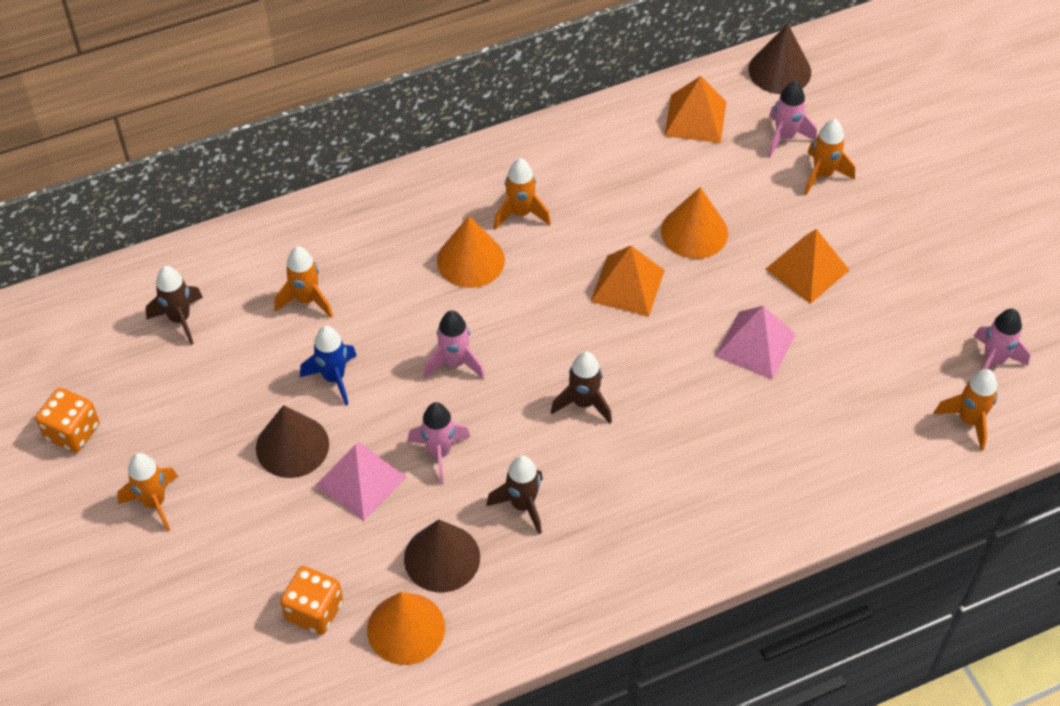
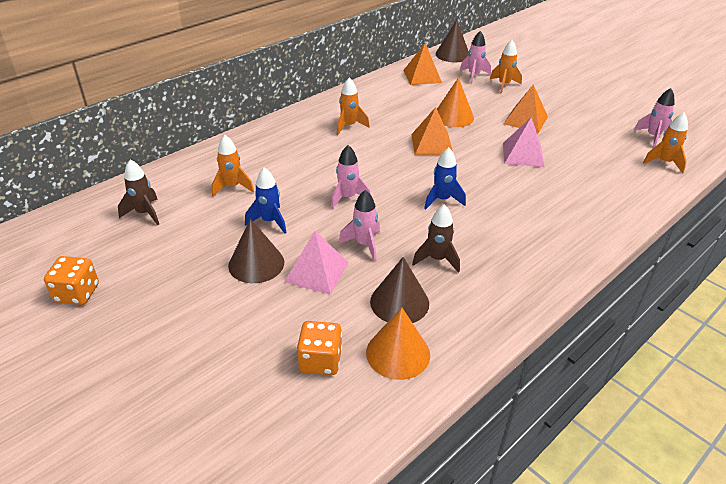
camera: 20 degrees left, 15 degrees down
(154, 503) = (160, 322): orange rocket -> none
(470, 260) = (330, 150): orange cone -> none
(583, 403) = (442, 200): brown rocket -> blue rocket

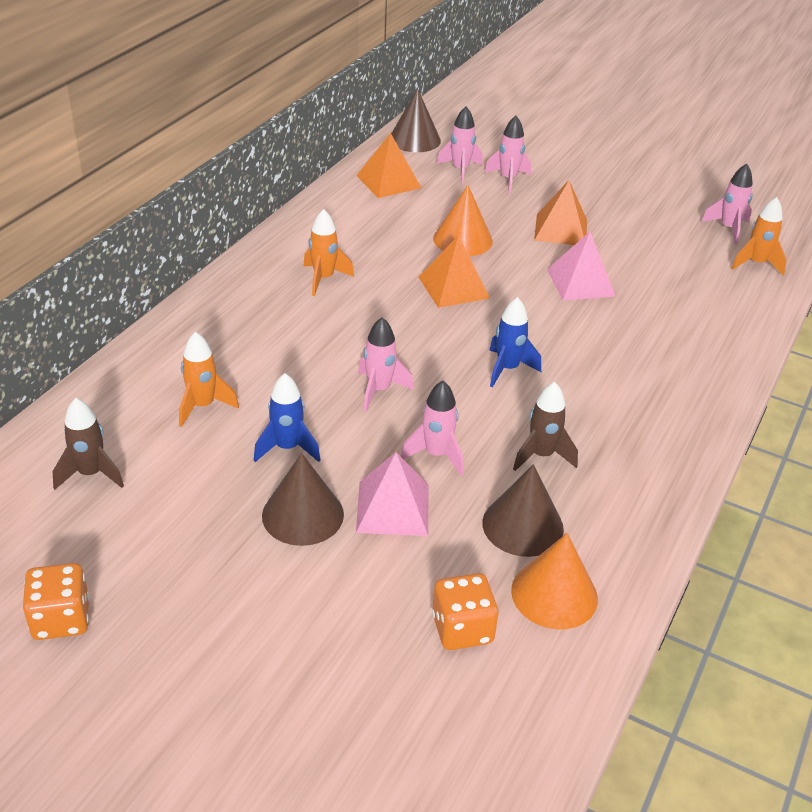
camera: 20 degrees left, 0 degrees up
(504, 85) = (508, 179): orange rocket -> pink rocket

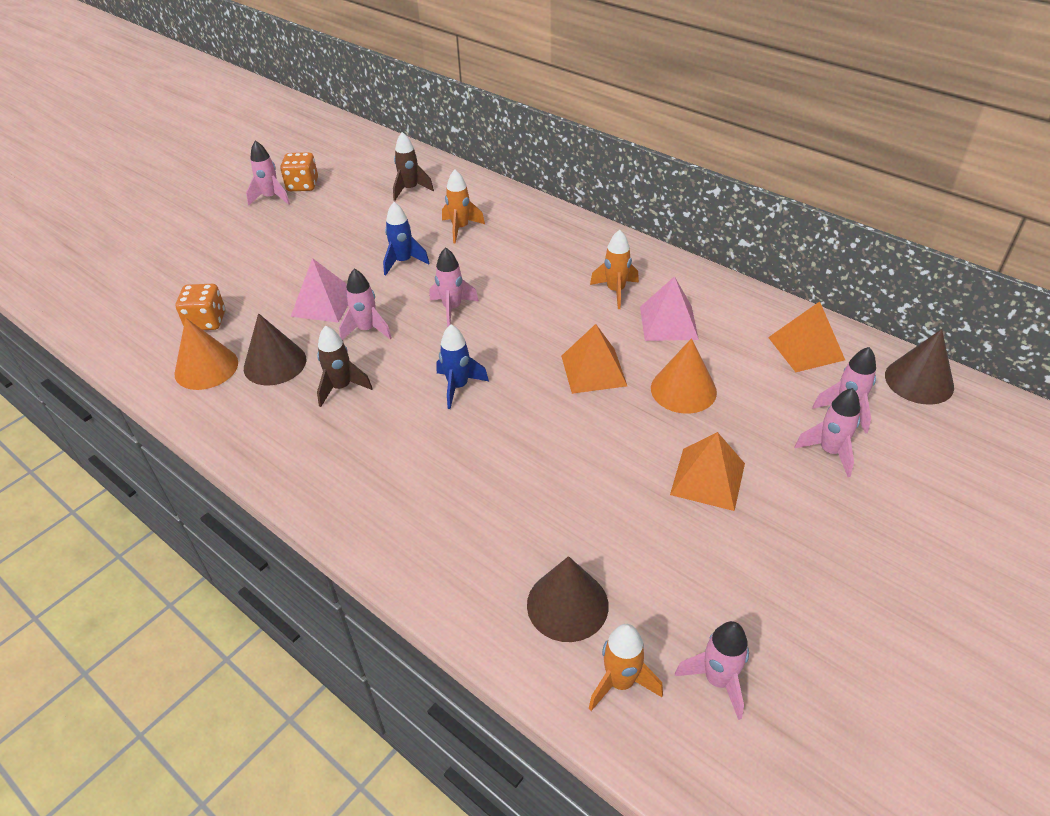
camera: 105 degrees right, 5 degrees up
(104, 655) = (271, 198): none -> pink rocket
(303, 515) = (337, 265): brown cone -> brown cone (567, 604)
(580, 282) = (592, 471): pink pyramid -> pink pyramid (668, 323)

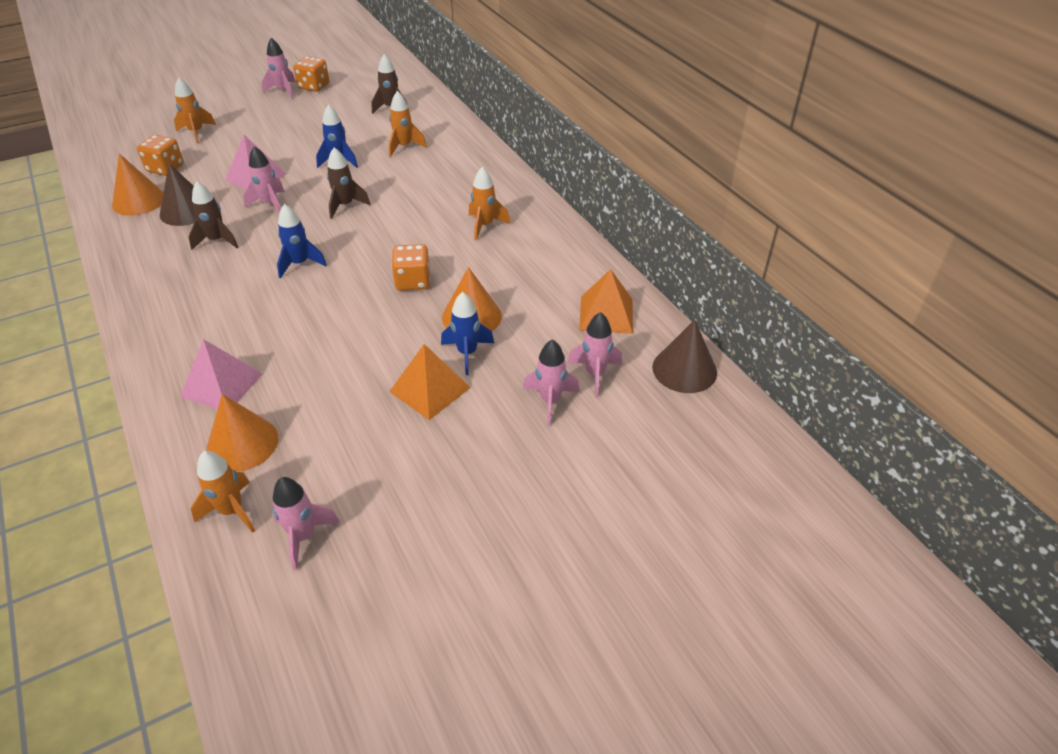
camera: 20 degrees right, 0 degrees up
(208, 270) = (196, 132): none -> orange rocket
(452, 309) = (345, 205): pink rocket -> brown rocket
(567, 604) = (242, 443): brown cone -> orange cone
(593, 370) = (413, 281): orange pyramid -> orange dice
(668, 323) = (506, 262): pink pyramid -> pink pyramid (222, 384)
(711, 429) = (467, 353): none -> blue rocket

